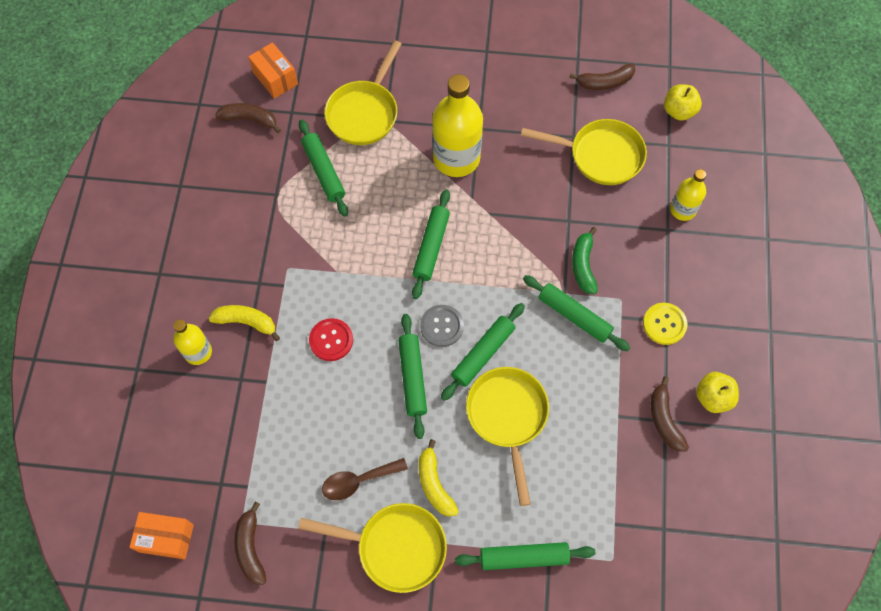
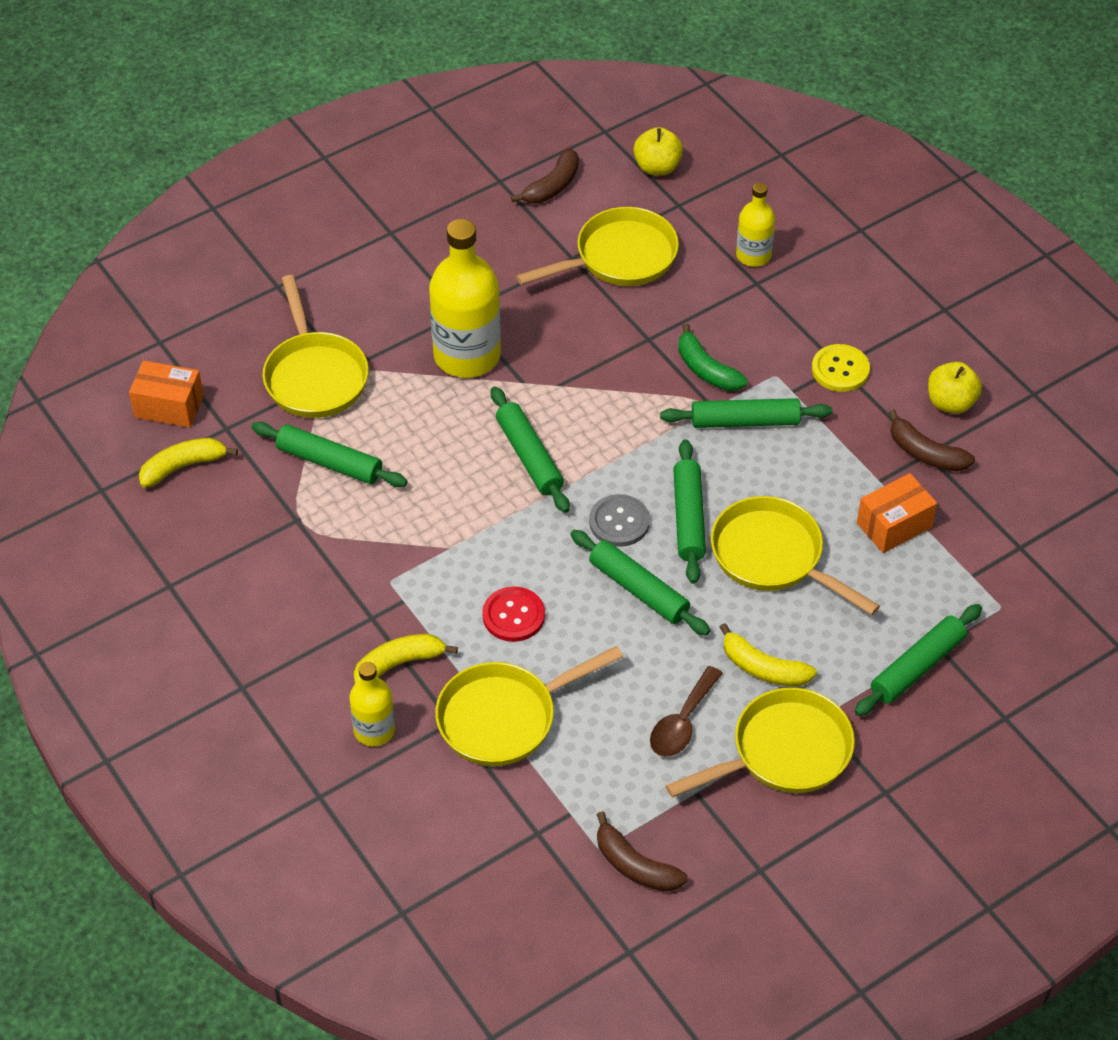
camera: 40 degrees left, 15 degrees down
(166, 538) = (533, 926): orange box -> orange box (894, 525)
(250, 119) = (183, 466): brown banana -> yellow banana
(268, 399) = (504, 717): none -> yellow pan

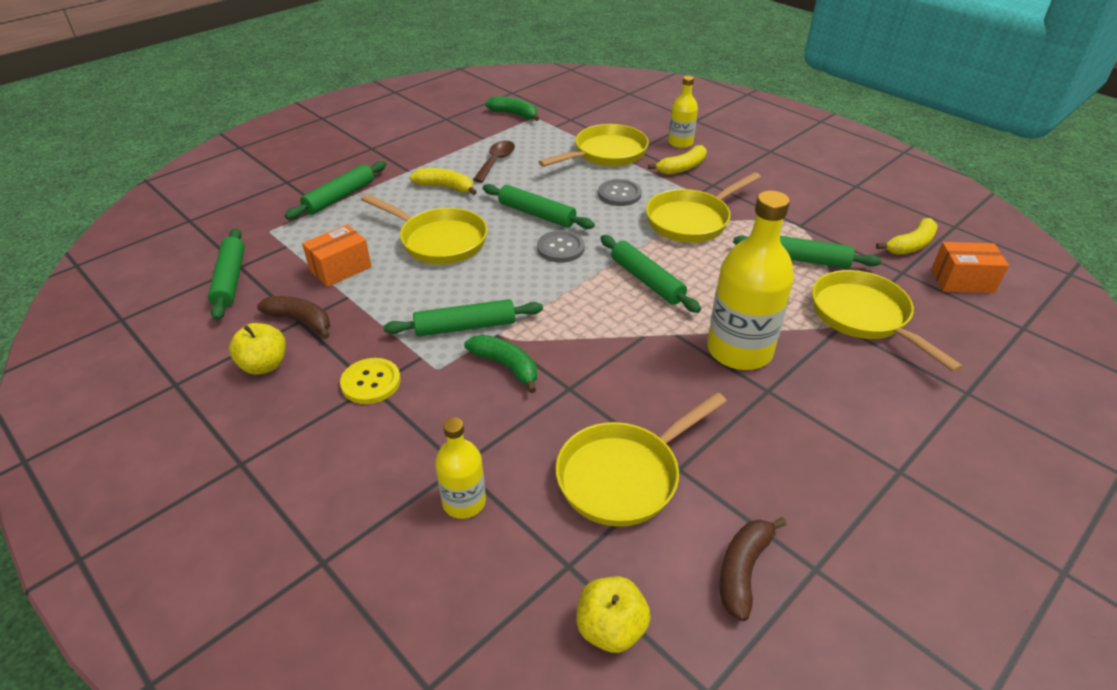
camera: 170 degrees right, 10 degrees down
(513, 615) = (619, 194): red button -> grey button
(635, 865) = (514, 114): brown banana -> green banana
(688, 518) = (507, 256): green rolling pin -> green rolling pin (230, 280)
(784, 752) = (432, 156): yellow pan -> yellow pan (691, 220)

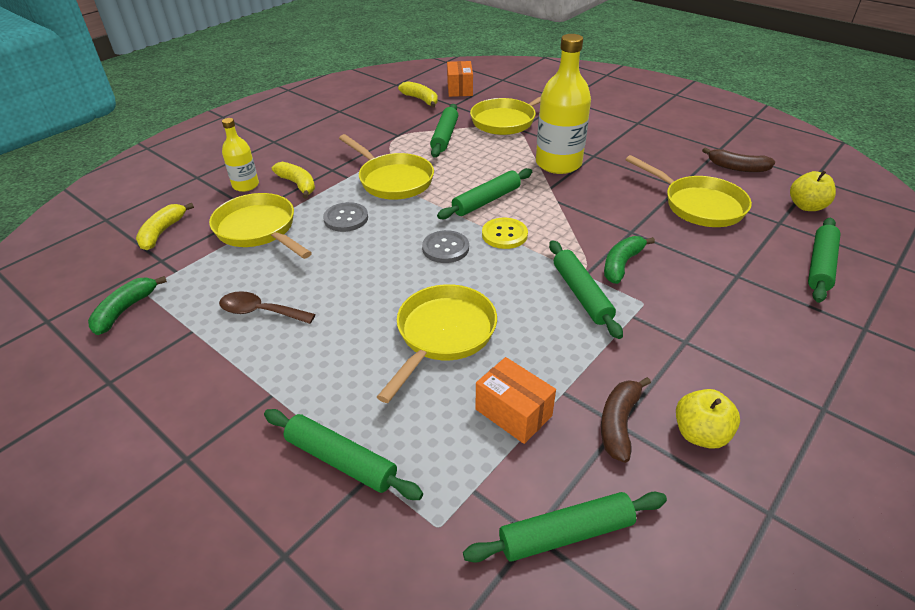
camera: 95 degrees left, 0 degrees up
(371, 382) = (681, 342): yellow button -> yellow button (504, 234)
(445, 187) = (321, 348): yellow banana -> yellow banana (162, 232)
(464, 502) = (766, 268): yellow bottle -> none
(537, 214) = (384, 268): green rolling pin -> green rolling pin (820, 265)

